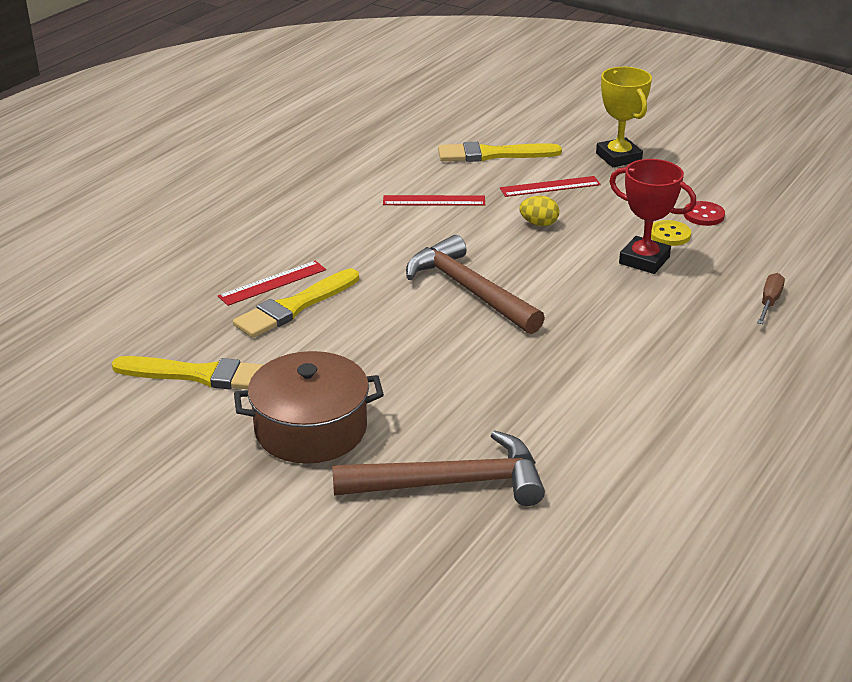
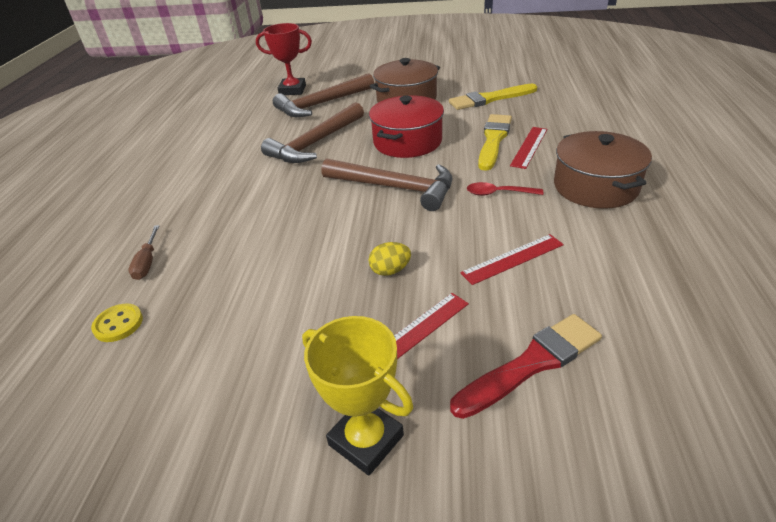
camera: 155 degrees right, 5 degrees up
(283, 224) = (595, 187): none -> brown pot
(376, 249) = (498, 193): none -> red spoon
(395, 345) = (407, 142): none -> red pot
(493, 154) = (531, 364): yellow brush -> red brush
(517, 393) = (315, 143): none -> brown hammer
(644, 260) = (269, 266): red trophy -> red trophy (292, 90)
(669, 235) = (252, 308): yellow button -> yellow button (118, 324)
(703, 215) = (218, 357): red button -> none

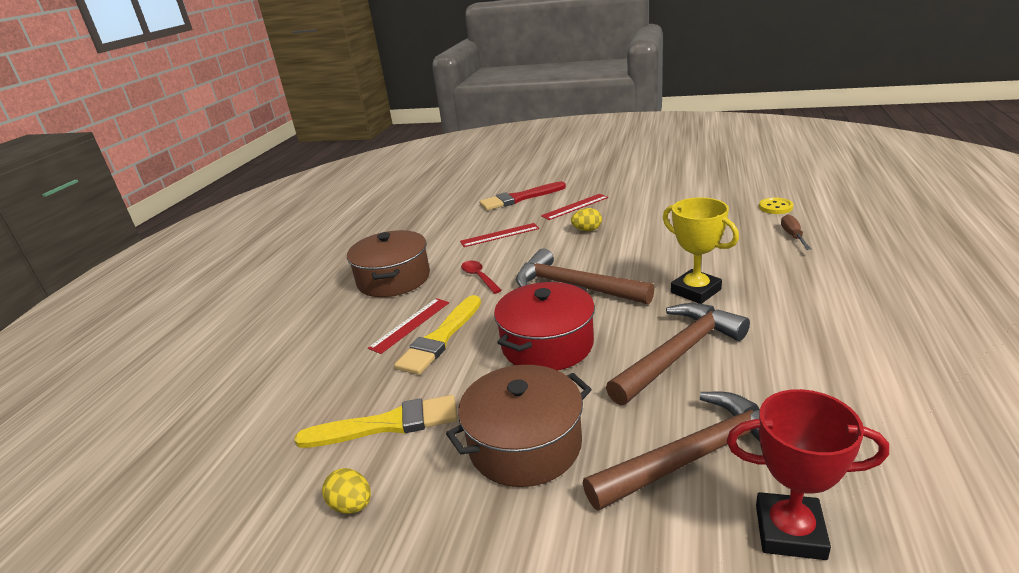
camera: 170 degrees left, 10 degrees down
(366, 440) = (605, 180): yellow trophy -> yellow trophy (695, 291)
(480, 77) = (352, 505): none -> yellow egg
(498, 193) = (479, 277): red spoon -> red spoon turned 135 degrees counterclockwise

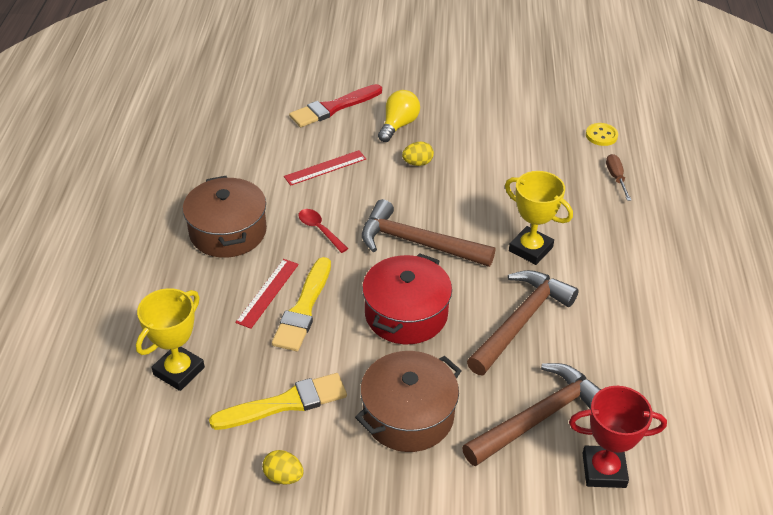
camera: 15 degrees left, 15 degrees up
(291, 389) = (179, 371): none -> yellow trophy
(575, 207) = (398, 125): red ruler -> yellow light bulb

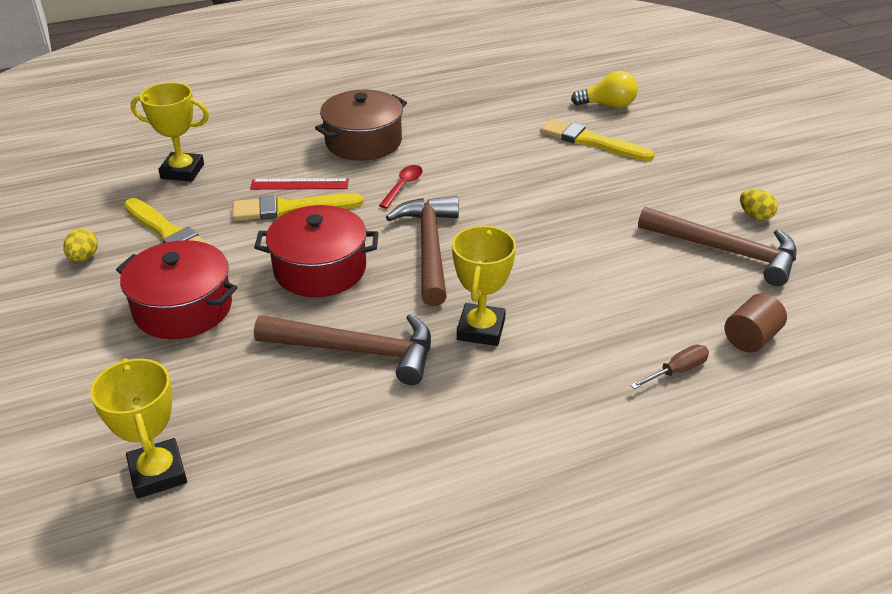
camera: 65 degrees right, 5 degrees down
(325, 168) = (495, 163): red ruler -> none
(333, 108) = (591, 141): red brush -> yellow brush
(398, 125) = (605, 185): yellow light bulb -> yellow light bulb (608, 105)
(408, 415) = (183, 308): brown pot -> red pot
(417, 163) = (555, 214): yellow egg -> yellow egg (755, 216)
(539, 417) = (217, 400): brown hammer -> brown hammer (726, 251)
(601, 135) = (751, 338): yellow button -> brown cylinder
(604, 470) = (158, 473): red trophy -> yellow trophy

